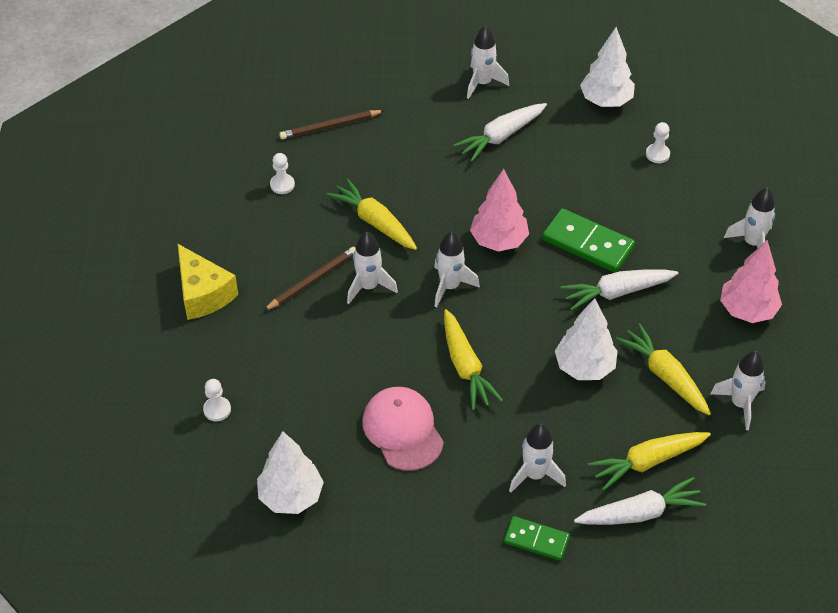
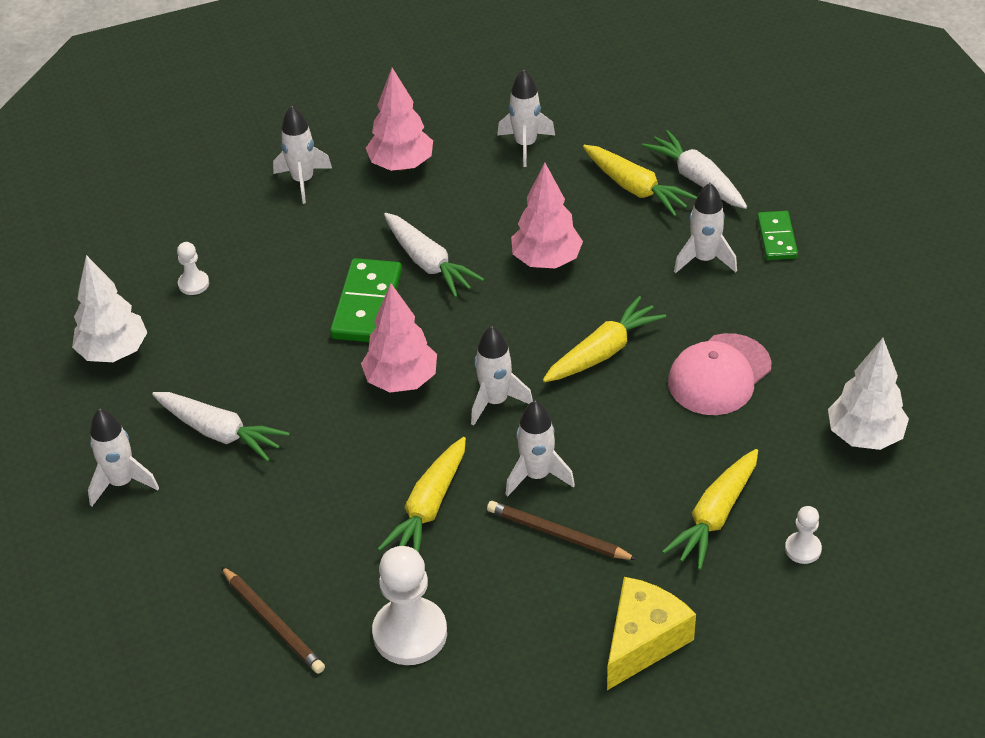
camera: 110 degrees left, 5 degrees down
(282, 185) = (410, 633): white pawn -> white pawn, size x2.01
(584, 367) = (546, 261): white tree -> pink tree
(665, 376) = (522, 201): yellow carrot -> yellow carrot (715, 516)

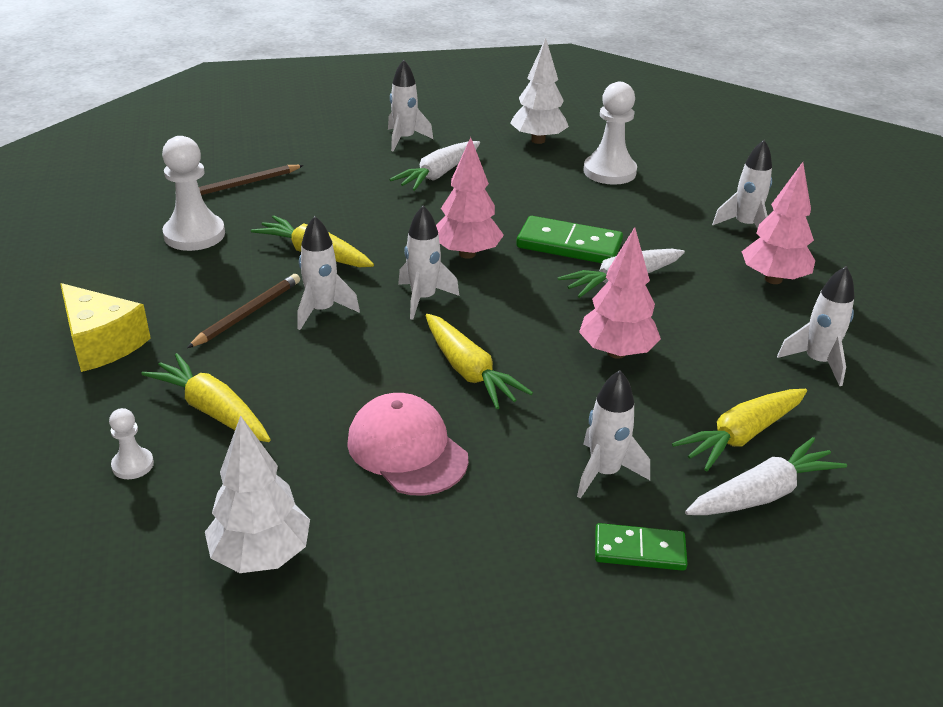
camera: 95 degrees right, 10 degrees down
(193, 284) = (609, 172): white pawn -> white pawn, size x2.01

